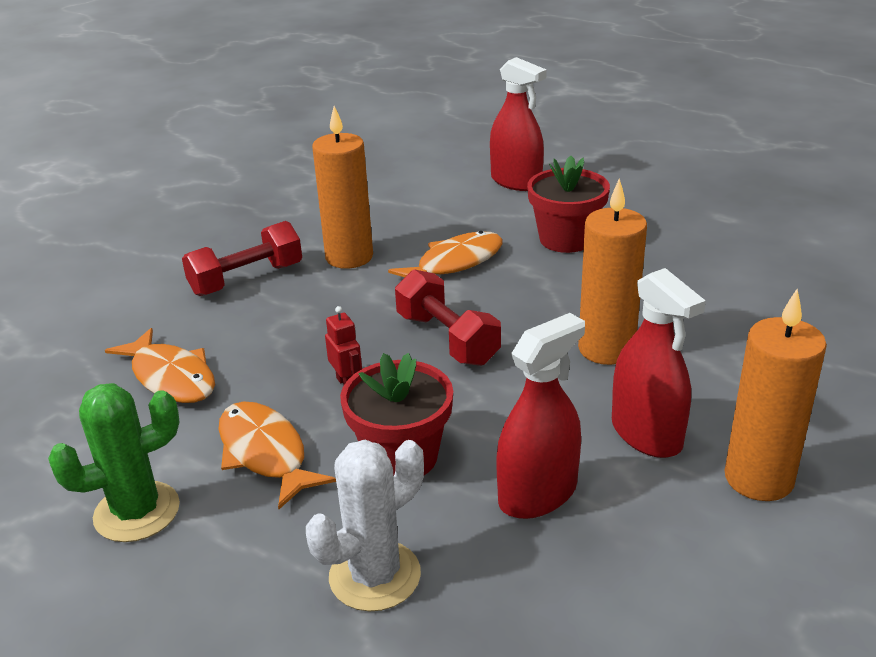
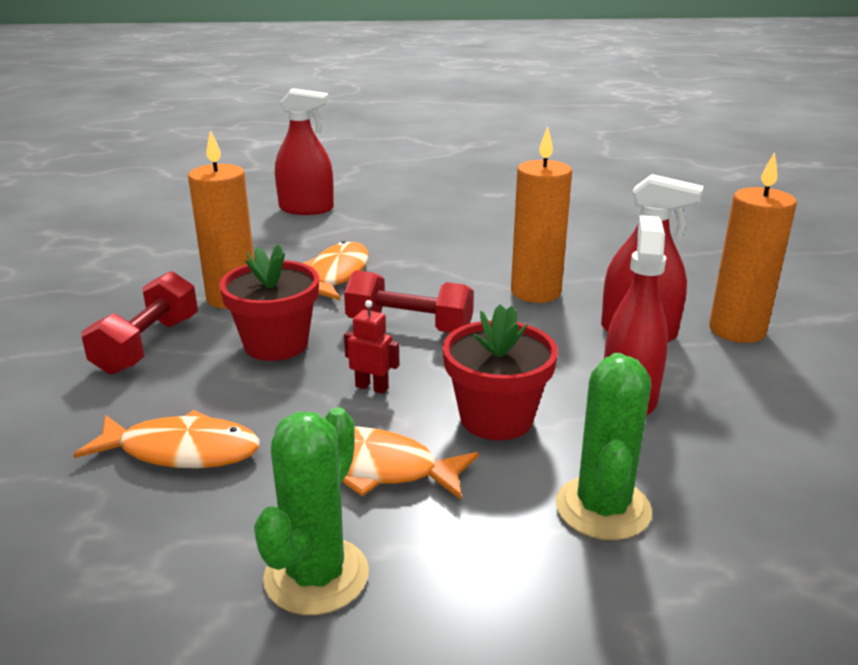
camera: 40 degrees left, 5 degrees down
(375, 576) = (603, 508): white cactus -> green cactus
(566, 239) = (403, 235): red flower pot -> red flower pot (276, 344)

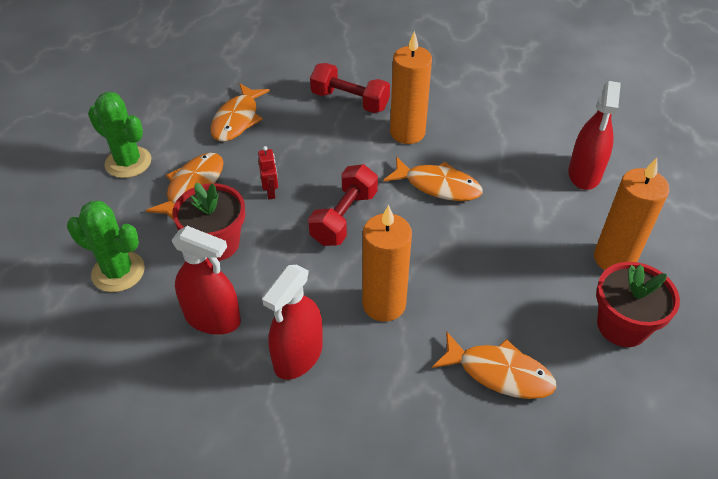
camera: 100 degrees right, 20 degrees up
(276, 344) = (336, 152): red flower pot -> red flower pot (622, 326)
(372, 387) = (271, 192): red robot -> red robot turned 45 degrees counterclockwise
(581, 239) = (499, 373): none -> orange fish
(737, 330) = (281, 433): orange candle -> orange candle (614, 259)

